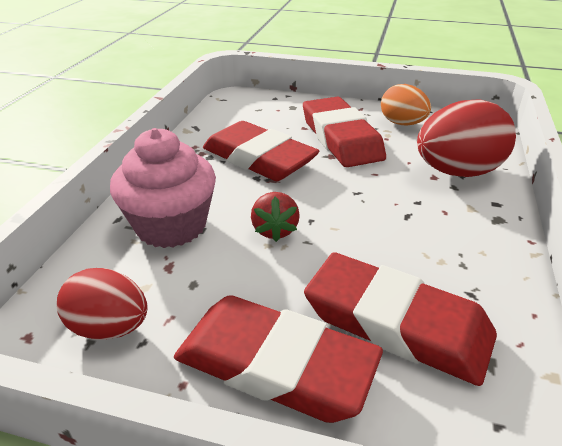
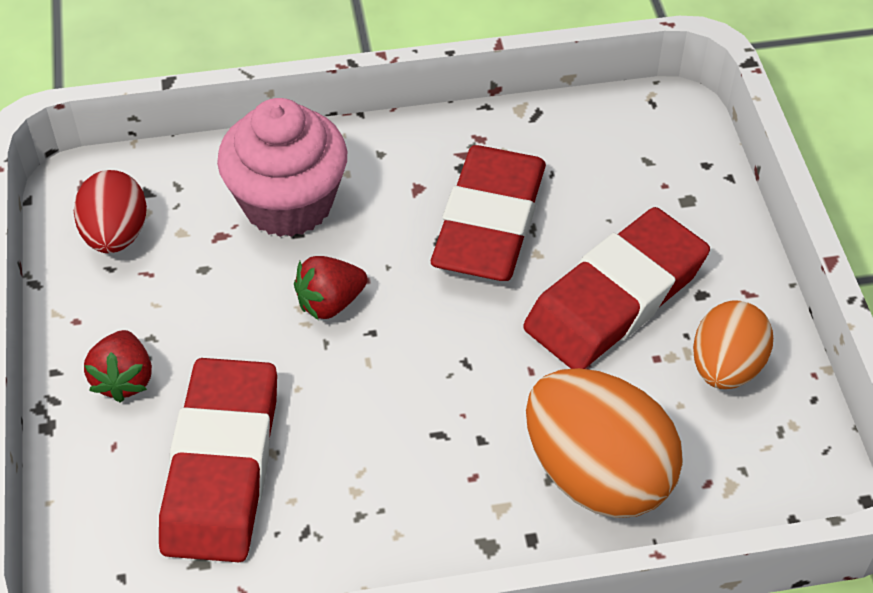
camera: 65 degrees right, 15 degrees up
(275, 364) = (124, 379): red eraser -> red strawberry
(457, 172) = (597, 475): red egg -> orange egg

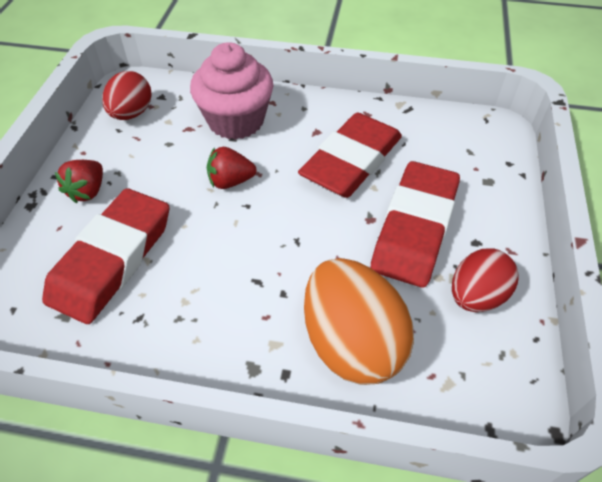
camera: 20 degrees right, 0 degrees up
(615, 297) = (414, 228): red eraser -> red eraser turned 45 degrees counterclockwise
(726, 367) = (476, 296): orange egg -> red egg

